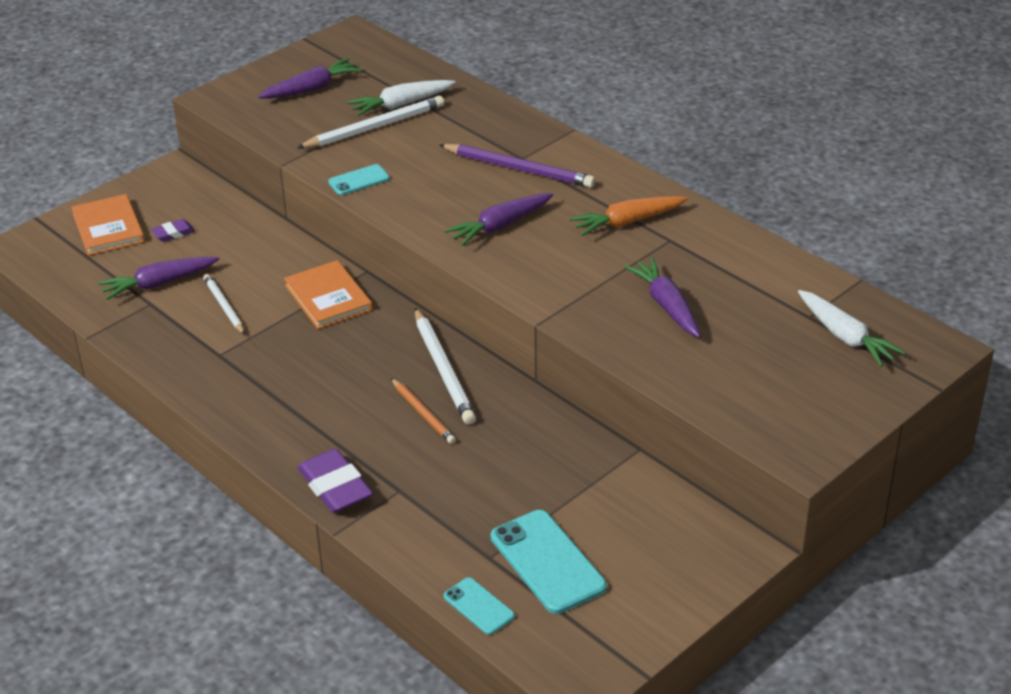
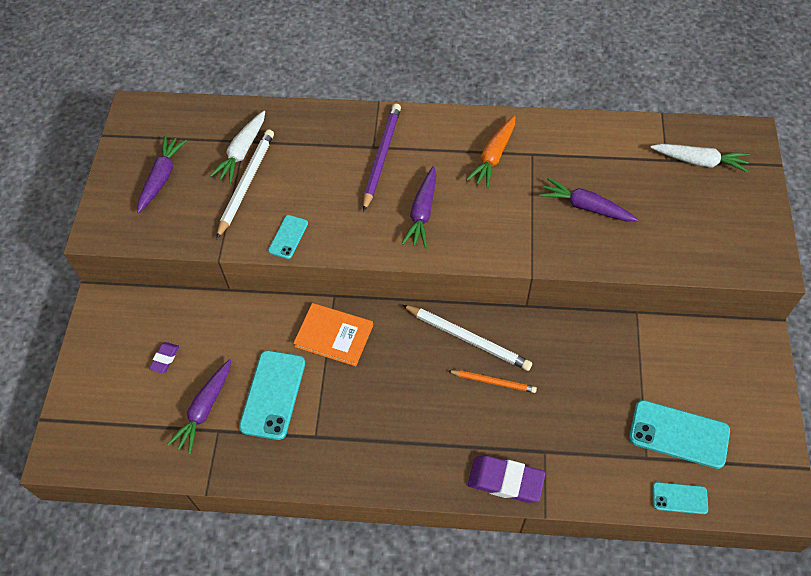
camera: 40 degrees left, 20 degrees up
(108, 228) = (109, 388): orange book -> none
(224, 306) = (273, 394): white pencil -> turquoise phone
(519, 169) = (381, 157): purple pencil -> purple pencil turned 60 degrees counterclockwise

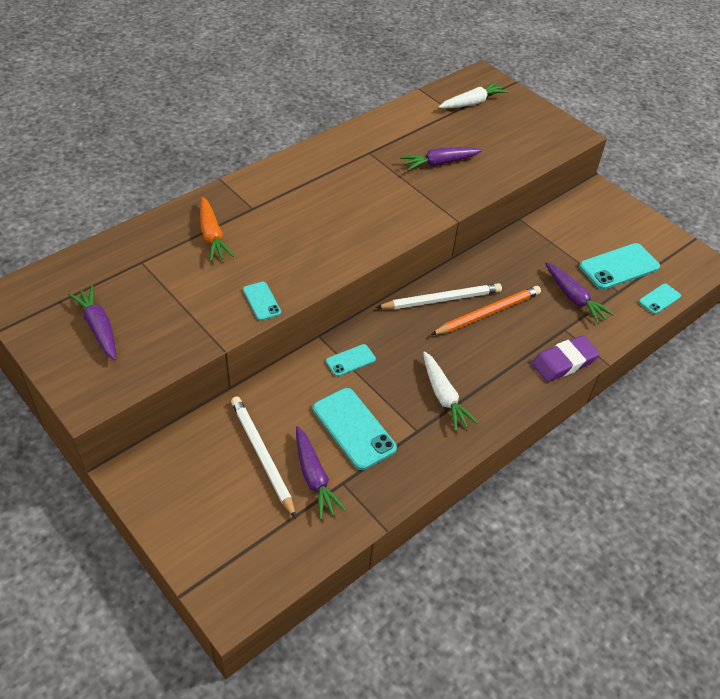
camera: 50 degrees left, 10 degrees down
(165, 359) = (237, 469): purple eraser -> none
(242, 152) = (149, 269): white carrot -> white carrot (443, 396)
(246, 183) = (180, 288): white pencil -> white pencil (262, 456)
(334, 336) = (350, 360): orange book -> turquoise phone
(381, 157) = (267, 211): purple pencil -> none
(422, 212) = (340, 227): purple carrot -> purple carrot (574, 298)
(493, 156) = (346, 167): orange carrot -> orange carrot (212, 235)
(493, 381) = (487, 313): orange pencil -> orange pencil, size x1.65

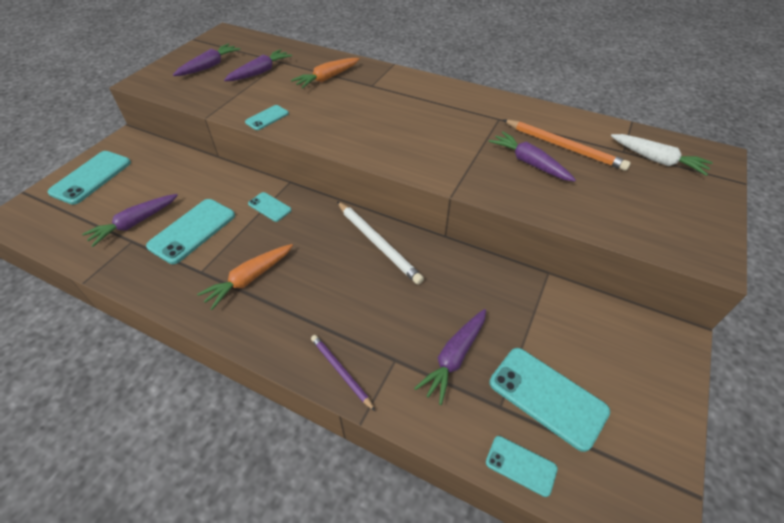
camera: 70 degrees right, 0 degrees up
(153, 285) = (260, 72): none -> purple carrot
(195, 516) = (91, 177): none -> turquoise phone
(262, 456) = (152, 190): white pencil -> none
(443, 396) = (249, 279): white carrot -> orange carrot
(487, 313) = (380, 283): orange pencil -> orange pencil (564, 146)
(564, 362) = (341, 372): purple eraser -> purple pencil

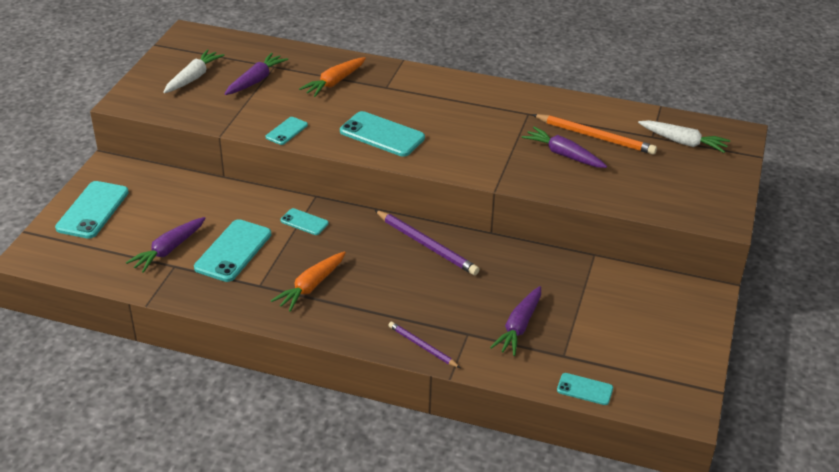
camera: 10 degrees left, 10 degrees down
(209, 66) = (193, 78): purple carrot -> white carrot
(378, 243) = (426, 245): white pencil -> purple pencil
(547, 396) = (601, 345): turquoise phone -> turquoise phone (382, 134)

